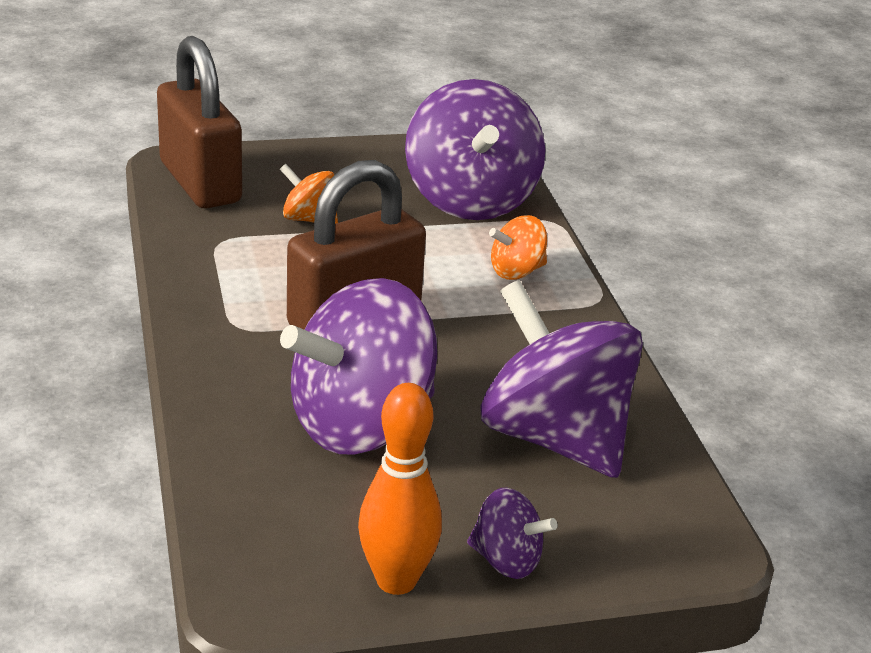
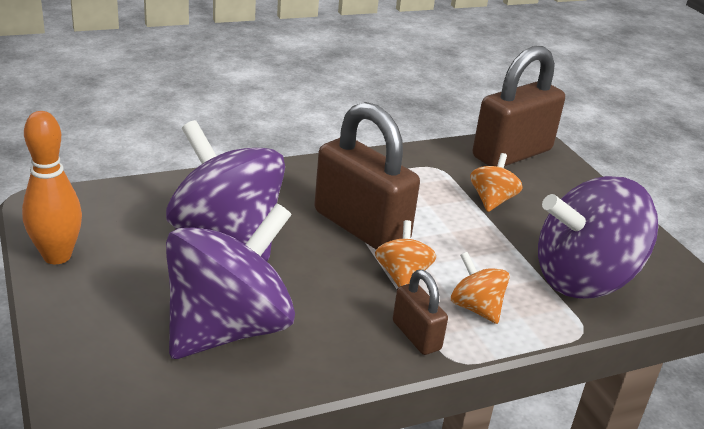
camera: 80 degrees right, 0 degrees up
(458, 306) = (402, 276): none -> orange spinning top
(506, 561) = (75, 304): purple spinning top -> none
(563, 315) = (416, 335): none -> brown padlock

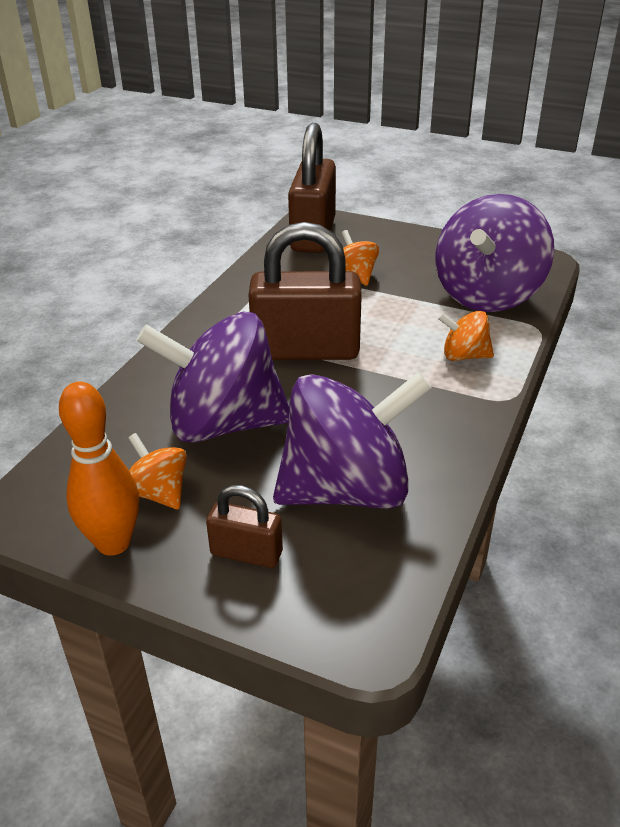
camera: 40 degrees left, 5 degrees up
(228, 329) = (347, 490): purple spinning top -> purple spinning top turned 75 degrees clockwise
(402, 276) = (389, 366): orange spinning top -> orange spinning top (159, 493)
(416, 335) = (463, 400): brown padlock -> brown padlock (246, 553)

